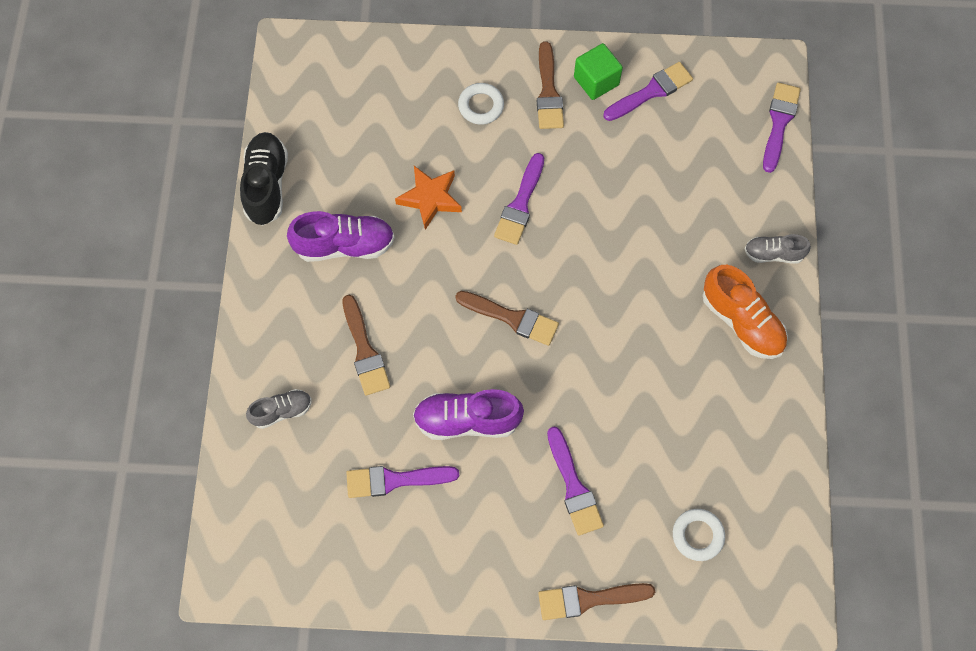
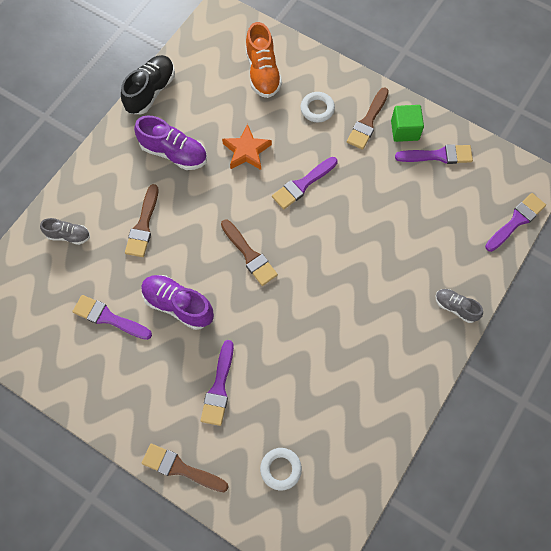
camera: 30 degrees right, 0 degrees up
(742, 321) = (404, 341): orange shoe -> orange shoe (263, 72)

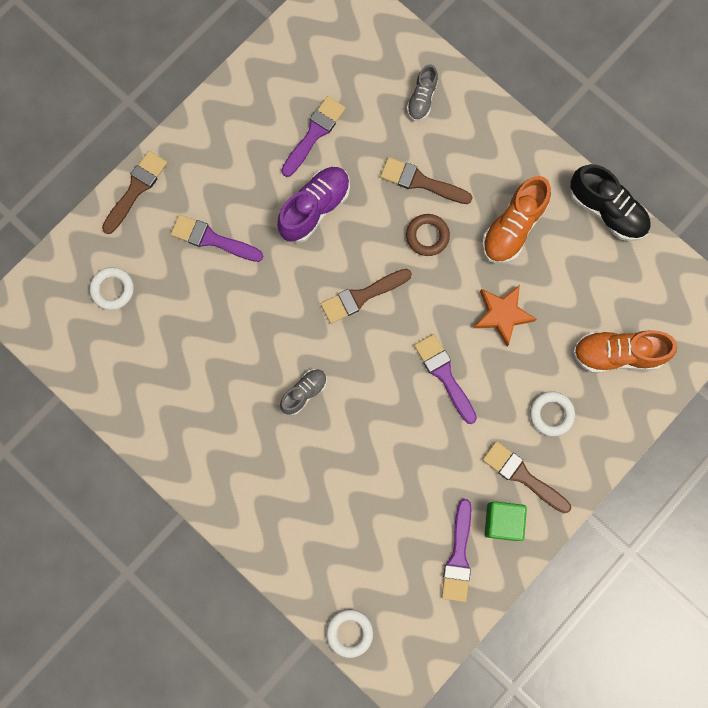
camera: 100 degrees right, 10 degrees up
(174, 153) = (513, 228): purple shoe -> orange shoe
(190, 213) = (427, 236): none -> brown ring
(455, 307) = (251, 523): grey shoe -> grey shoe (304, 393)
(516, 221) = (349, 632): purple brush -> white ring

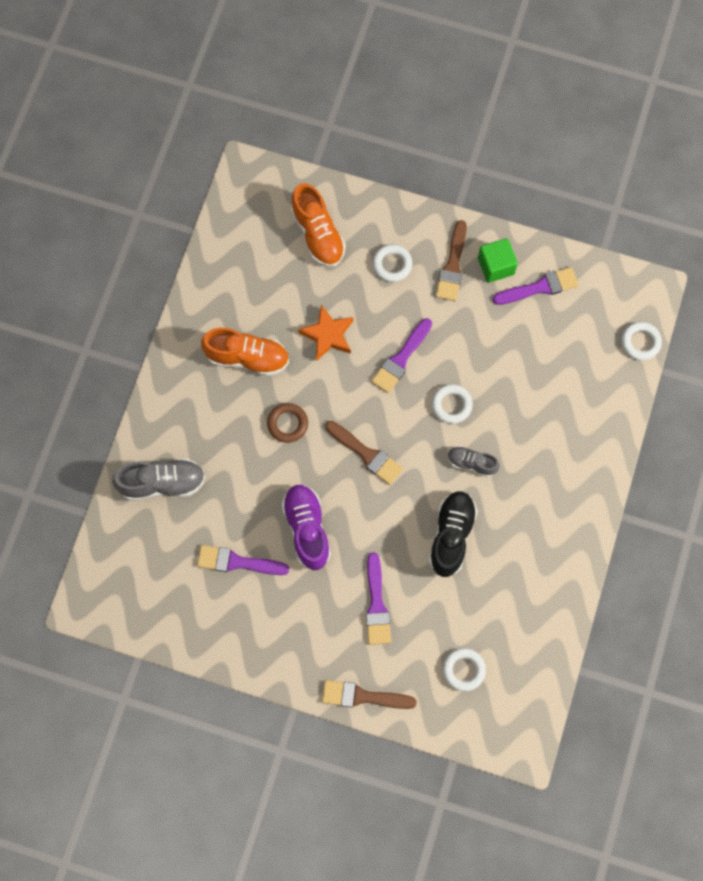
camera: 115 degrees left, 5 degrees down
(315, 208) = (307, 529): purple shoe -> purple shoe turned 60 degrees clockwise
(373, 402) = (451, 405): none -> white ring
(421, 182) = (241, 450): brown brush -> none
(422, 99) = (162, 483): grey shoe -> grey shoe, size x1.67
(606, 210) = (197, 290): black shoe -> black shoe (451, 536)

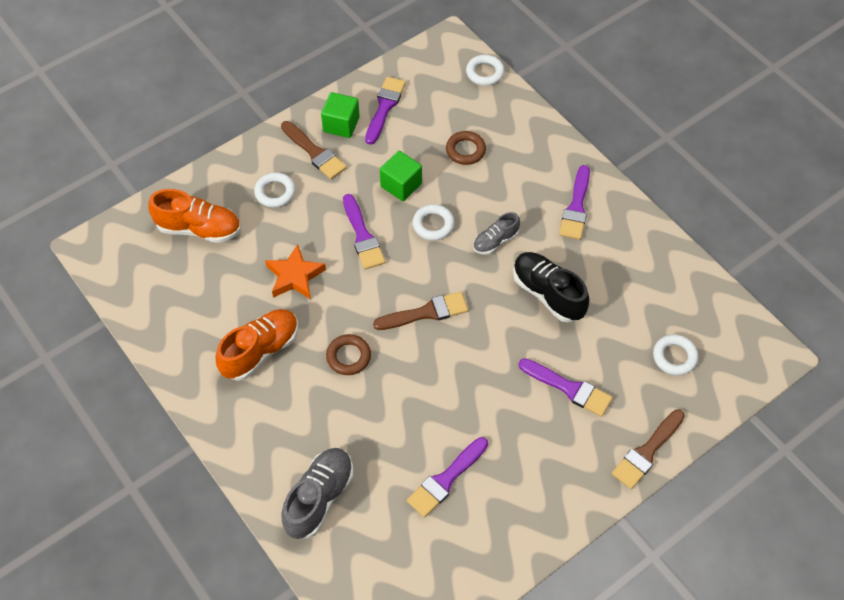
camera: 55 degrees left, 15 degrees down
(307, 529) = (458, 401): purple shoe -> none
(471, 354) = (401, 185): none -> green cube
(545, 381) = (465, 150): none -> brown ring
(553, 506) = (576, 207): none -> purple brush

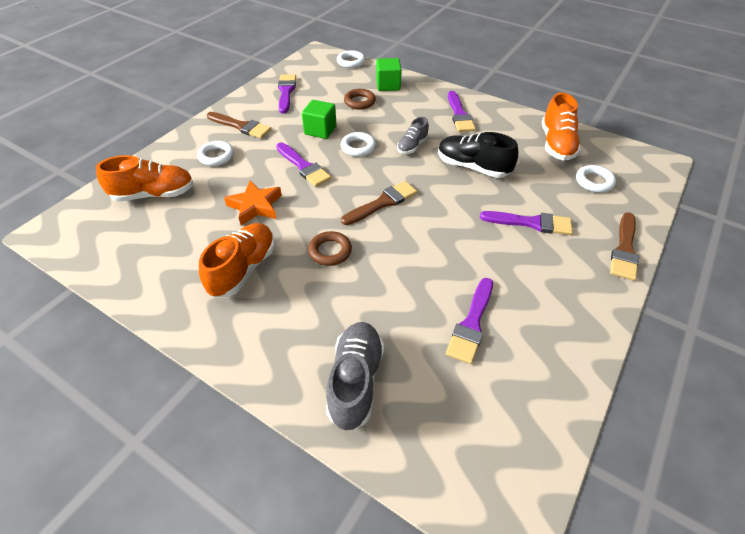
camera: 20 degrees left, 10 degrees down
(341, 124) = (256, 107): green cube -> green cube (388, 85)
(666, 289) = (556, 144): none -> orange shoe

